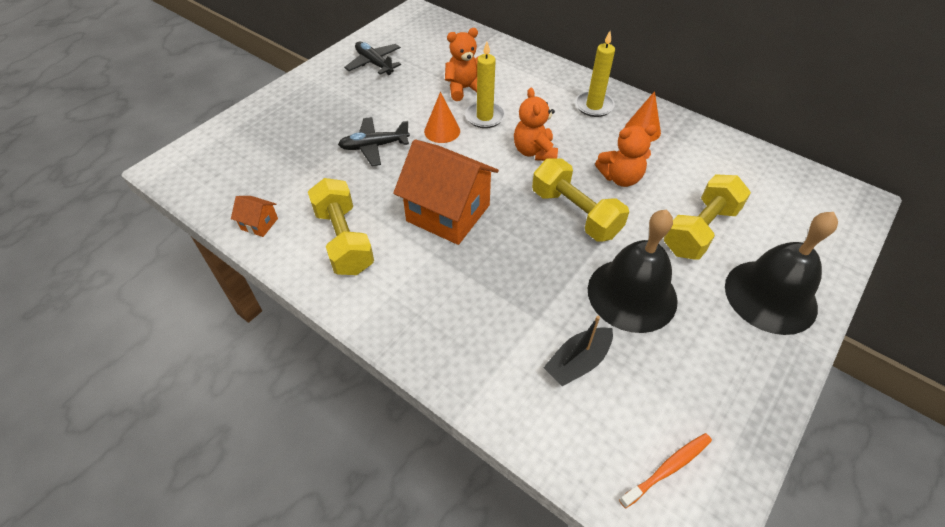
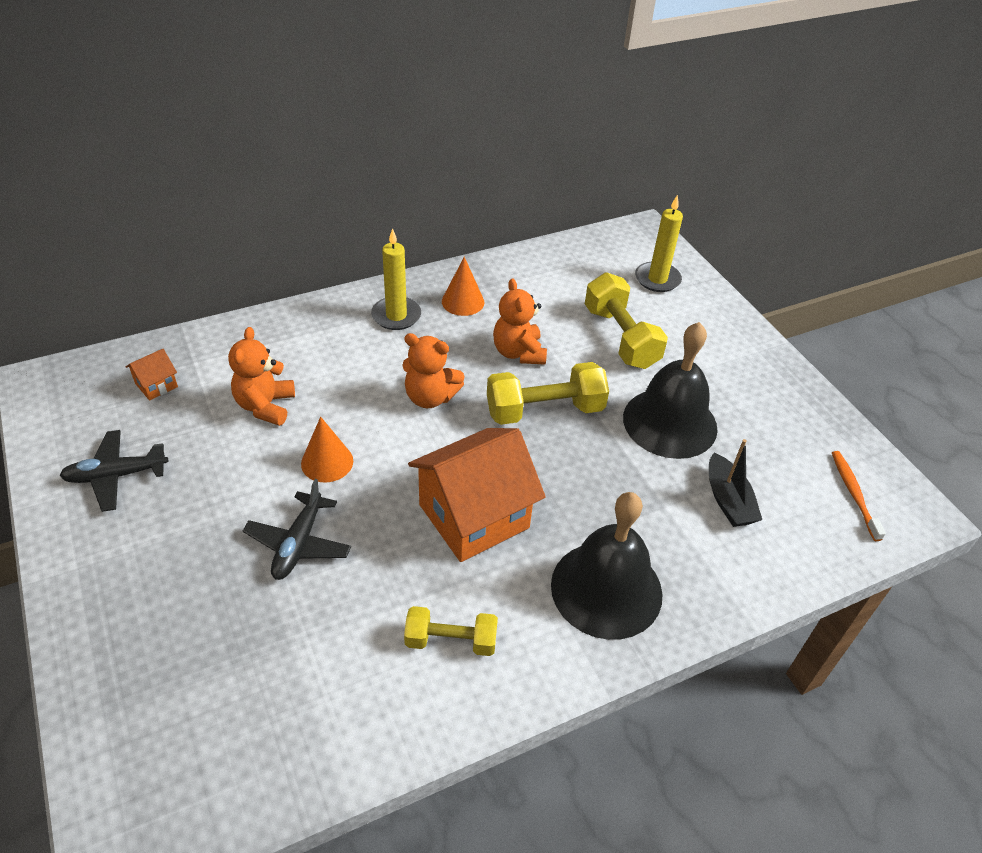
camera: 65 degrees left, 5 degrees down
(259, 224) = (354, 736): orange house -> orange house (156, 385)
(344, 240) = (451, 641): yellow dumbbell -> yellow dumbbell, size x0.63
(484, 117) = (335, 411): yellow candle -> yellow candle (657, 279)
(620, 178) = (518, 352): orange teddy bear -> orange teddy bear turned 150 degrees clockwise
(770, 296) = (715, 338): black bell -> black bell (606, 589)

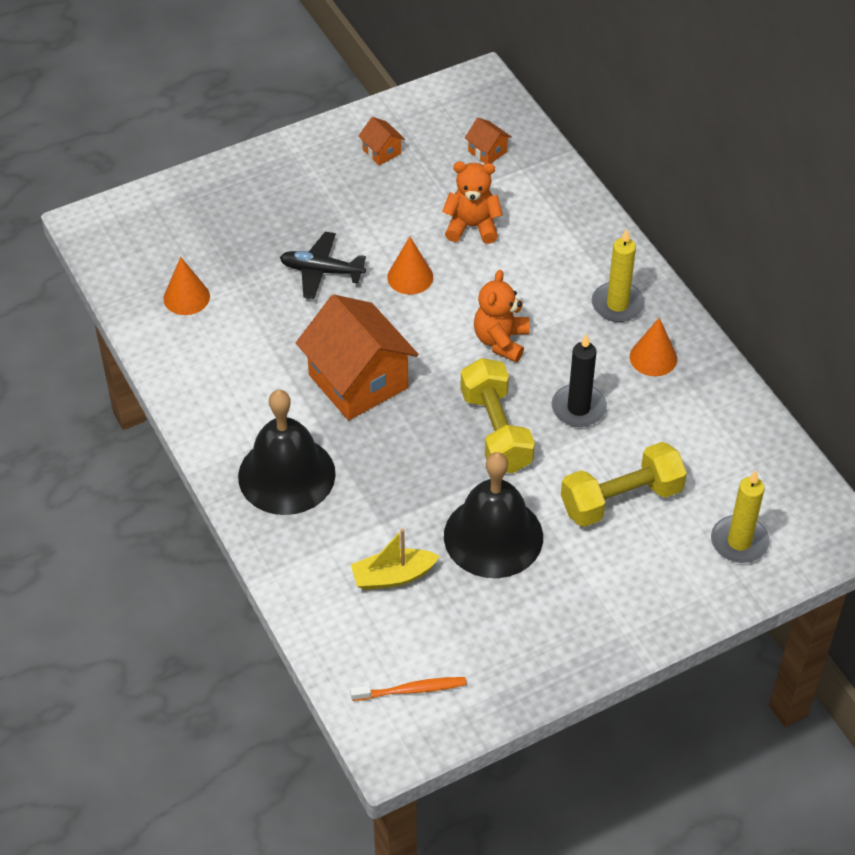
camera: 90 degrees right, 5 degrees up
(116, 475) = (381, 152): black plane -> orange house
(310, 699) = (186, 297): none -> orange cone
(451, 641) = (235, 373): yellow dumbbell -> none
(518, 352) = (578, 408): orange teddy bear -> black candle
(728, 500) = (393, 576): black boat -> yellow boat

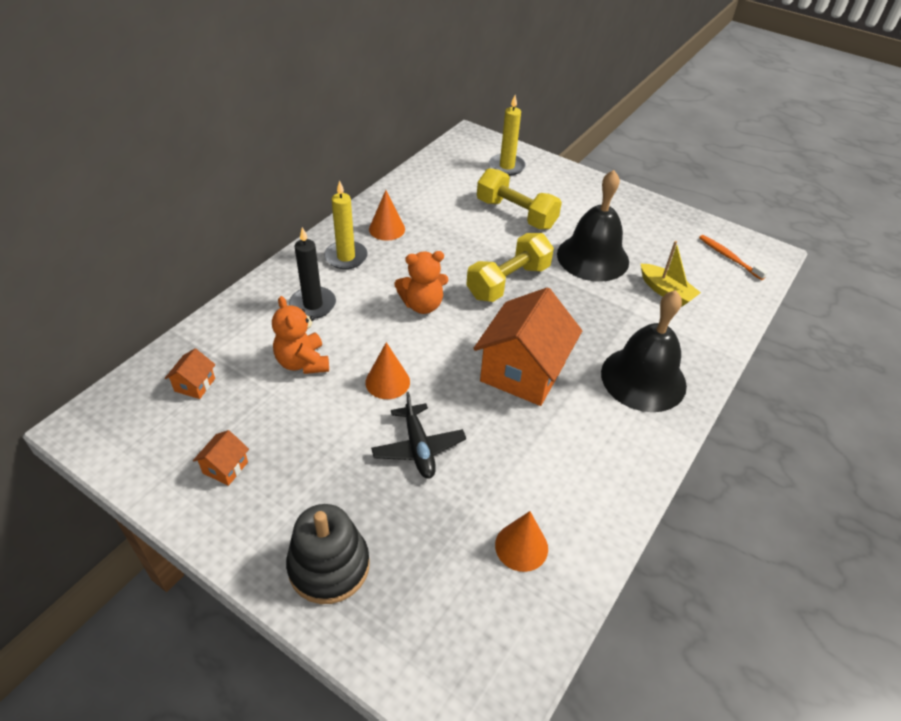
camera: 120 degrees left, 5 degrees down
(252, 186) = (329, 566): none -> black stacking toy
(578, 408) = (457, 250): black candle -> black candle (313, 305)

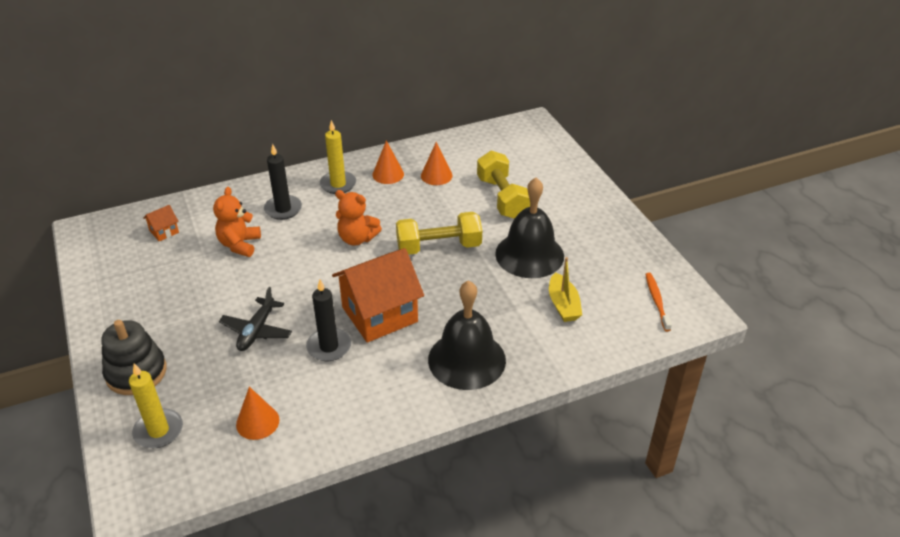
camera: 35 degrees right, 5 degrees down
(225, 467) = (135, 289): orange house -> none
(387, 382) = (280, 280): orange cone -> orange cone (436, 175)
(507, 166) = (536, 157): yellow candle -> yellow candle (158, 431)
(509, 428) = (329, 347): none -> black candle

